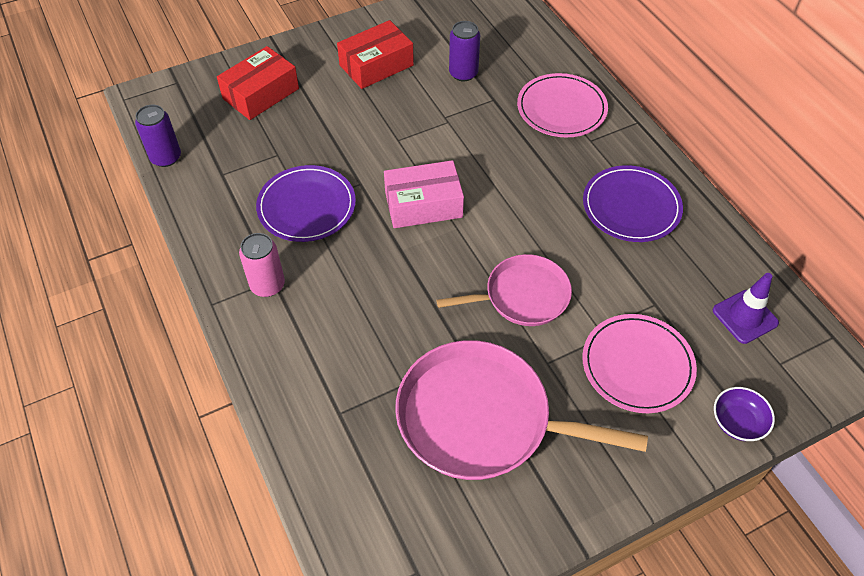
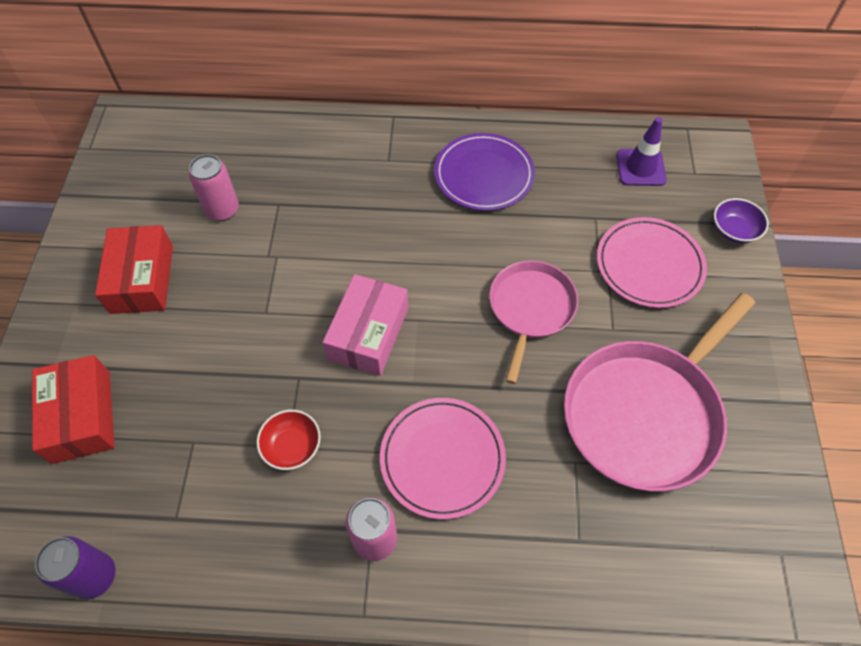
camera: 60 degrees left, 5 degrees up
(306, 206) = (292, 446): purple plate -> red bowl
(463, 73) = (222, 210): purple can -> pink can
(561, 108) = (334, 159): pink plate -> pink plate (442, 458)

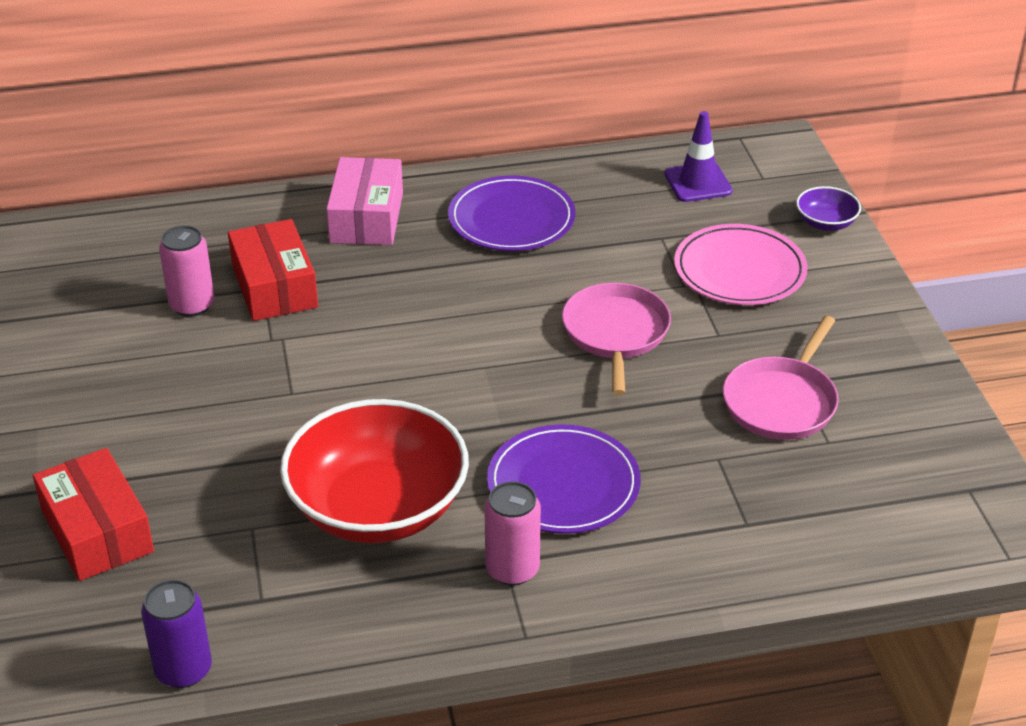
camera: 15 degrees left, 20 degrees down
(142, 279) = (115, 389): red box -> red box (274, 286)
(292, 446) = (378, 508): red bowl -> red bowl, size x2.36
(368, 333) = (428, 389): pink box -> pink box (366, 217)
(442, 458) = (563, 484): pink plate -> purple plate
(645, 413) = (781, 401): pink pan -> pink pan, size x0.61

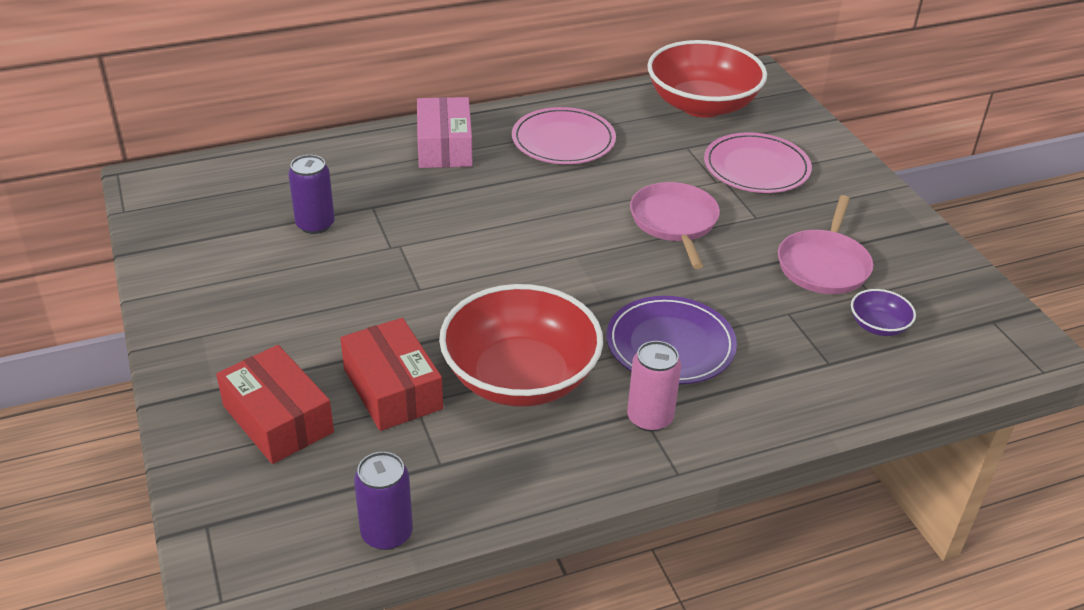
camera: 10 degrees left, 0 degrees up
(192, 305) = (315, 224): pink can -> purple can
(274, 286) = (382, 205): red box -> red box (392, 389)
(511, 219) = (563, 140): purple plate -> pink plate
(698, 183) = (702, 105): purple traffic cone -> red bowl
(826, 223) = (810, 128): purple bowl -> purple bowl (878, 326)

